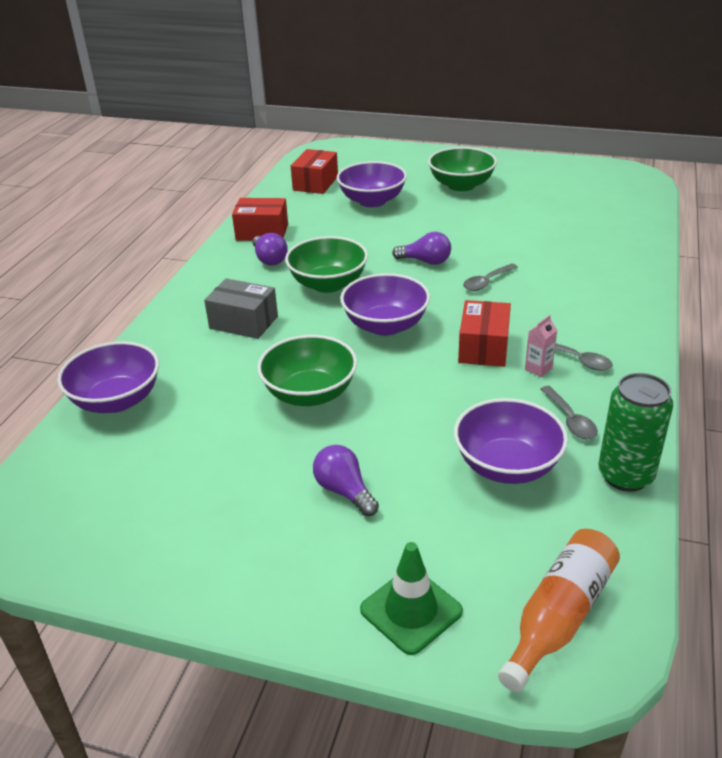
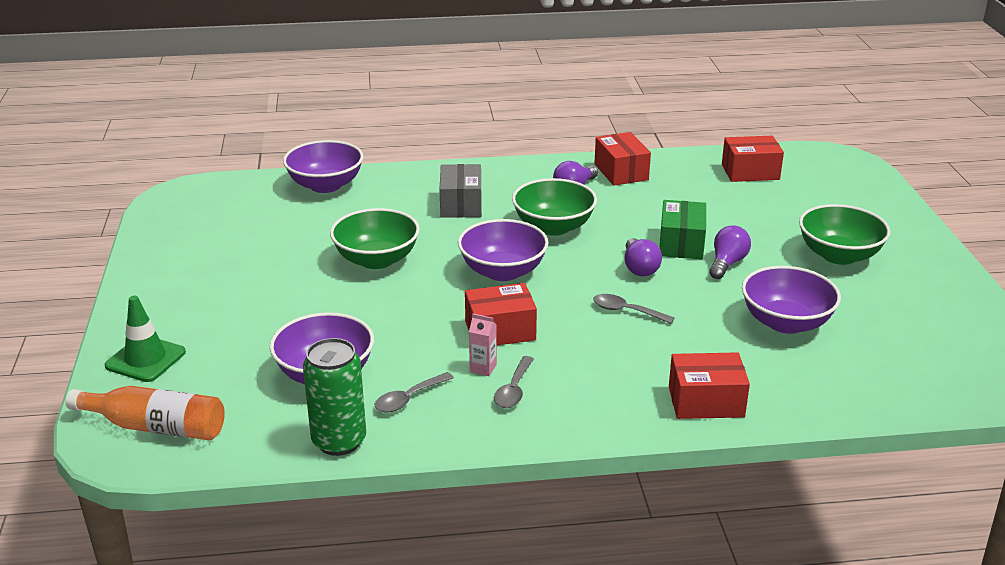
camera: 65 degrees right, 5 degrees down
(344, 491) = (261, 304): purple light bulb -> purple light bulb (727, 263)
(372, 201) = (743, 211): purple bowl -> purple bowl (786, 322)
(401, 236) = (681, 244): none -> green box
(625, 280) = (706, 402): none -> red box

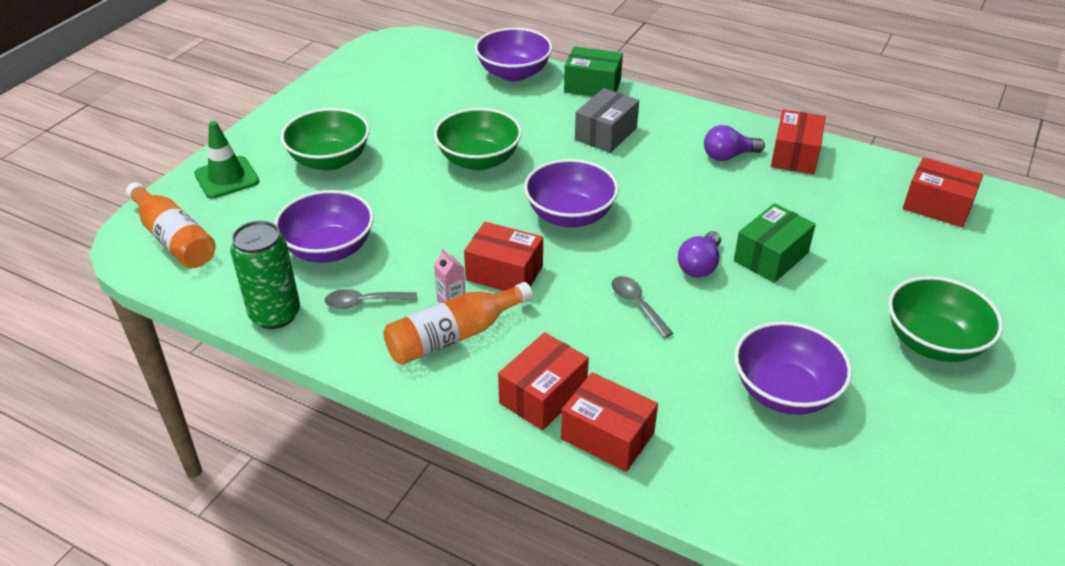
camera: 35 degrees right, 10 degrees up
(407, 174) = (592, 86): none -> green box
(514, 390) = (453, 336): grey spoon -> orange bottle
(553, 227) = (664, 189): green bowl -> green bowl (330, 160)
(630, 397) = (543, 395): none -> red box
(727, 263) = (795, 298): purple light bulb -> none

